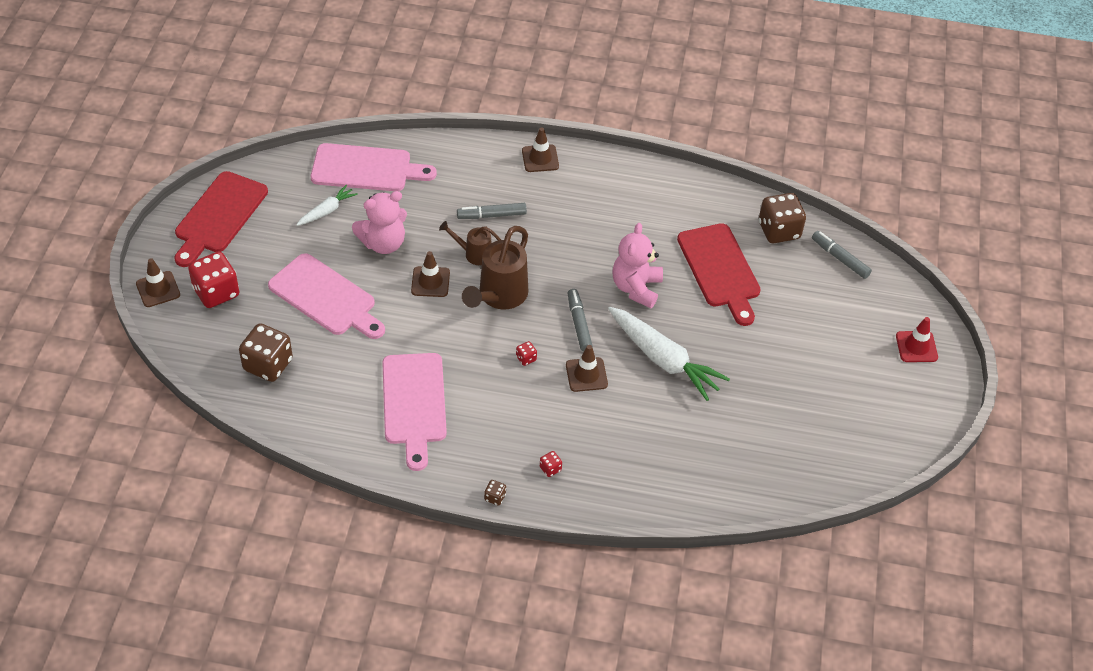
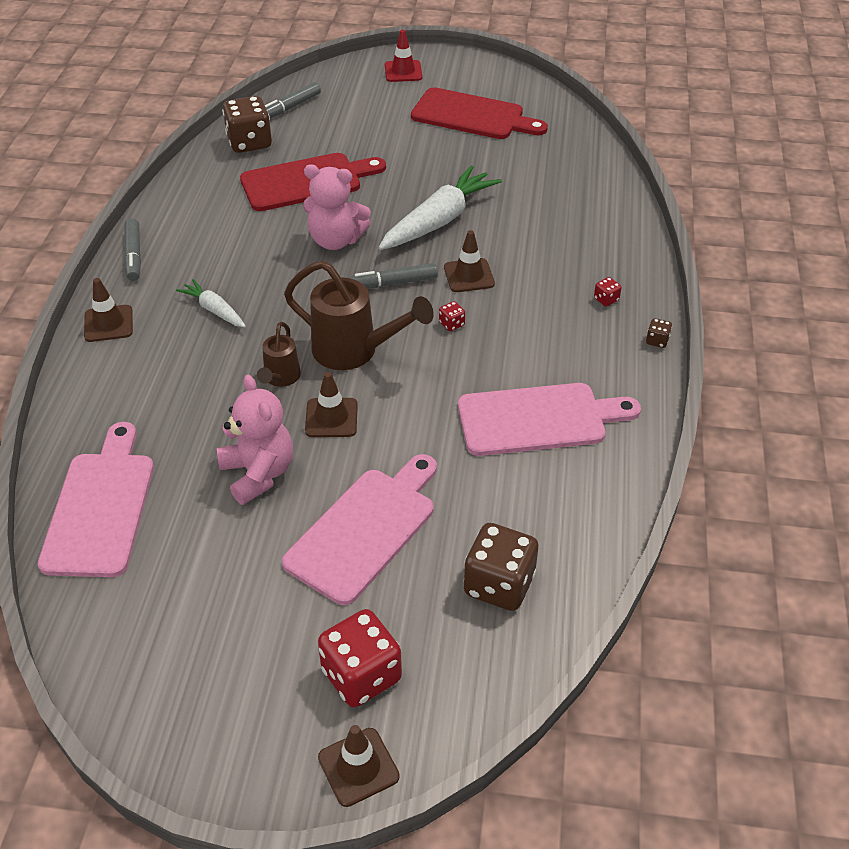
camera: 90 degrees left, 5 degrees down
(219, 216) = (188, 699): red cutting board -> red cutting board (472, 116)
(327, 211) = (187, 547): white carrot -> white carrot (214, 310)
(491, 215) = (210, 365): grey marker -> grey marker (133, 255)

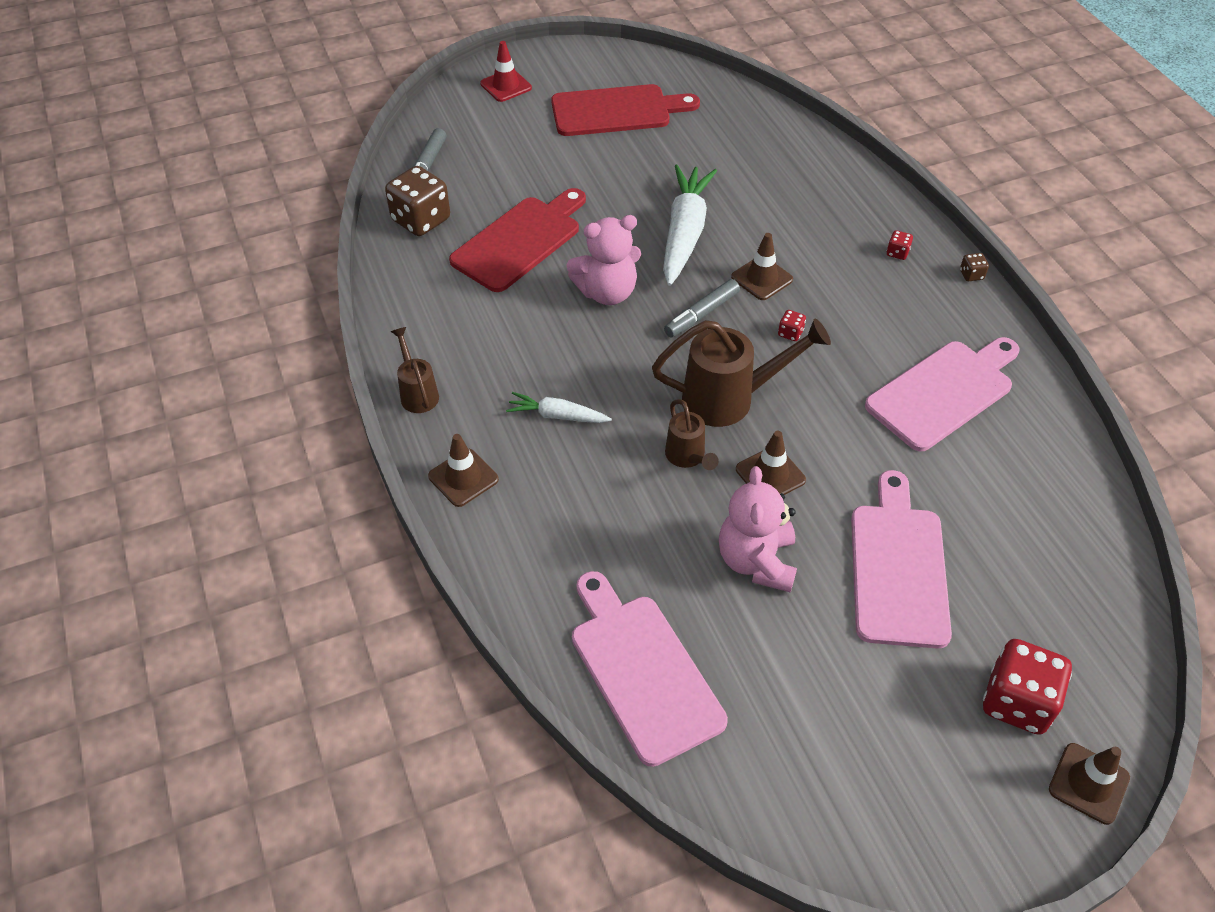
camera: 30 degrees left, 5 degrees up
(133, 255) = (417, 393): grey marker -> brown watering can
(258, 473) = (756, 561): pink teddy bear -> pink teddy bear turned 120 degrees counterclockwise
(499, 585) = (1048, 560): brown dice -> none

